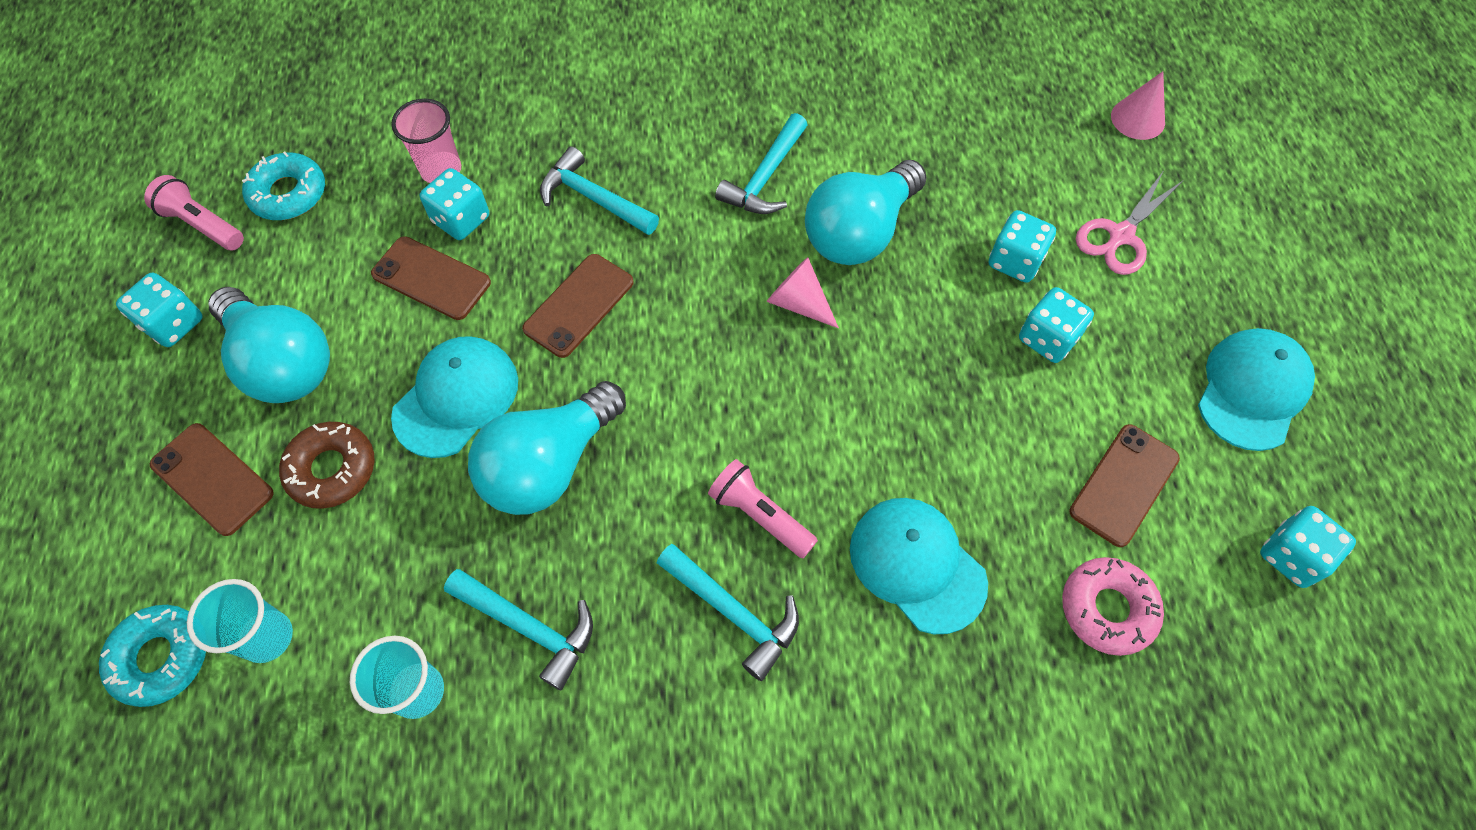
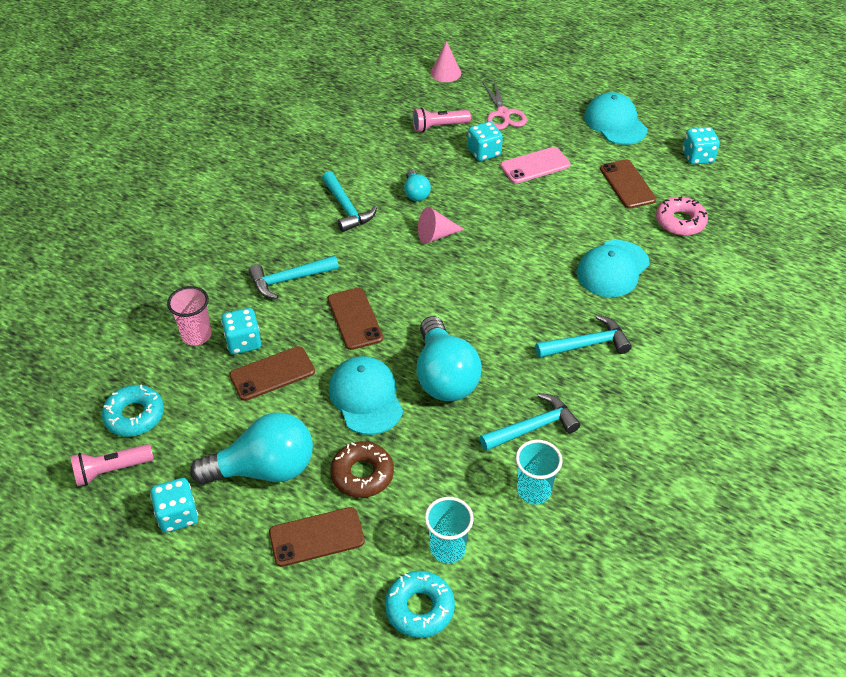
camera: 55 degrees left, 15 degrees down
(759, 515) = (542, 309): pink flashlight -> pink flashlight (439, 127)
(859, 232) = (416, 193): turquoise light bulb -> turquoise light bulb, size x0.49
(917, 565) = (612, 269): turquoise cap -> turquoise cap turned 45 degrees counterclockwise
(1048, 338) = (535, 165): turquoise dice -> pink phone

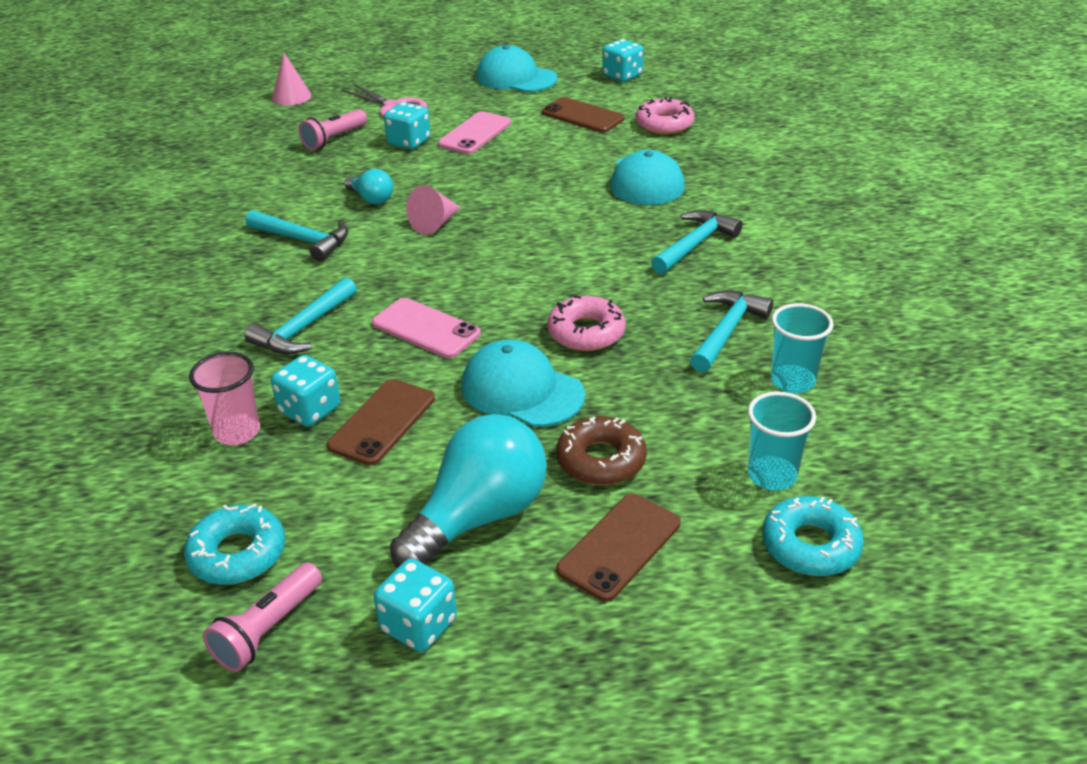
camera: 35 degrees left, 10 degrees down
(354, 319) = (426, 329): brown phone -> pink phone
(444, 376) = (586, 332): turquoise light bulb -> pink donut

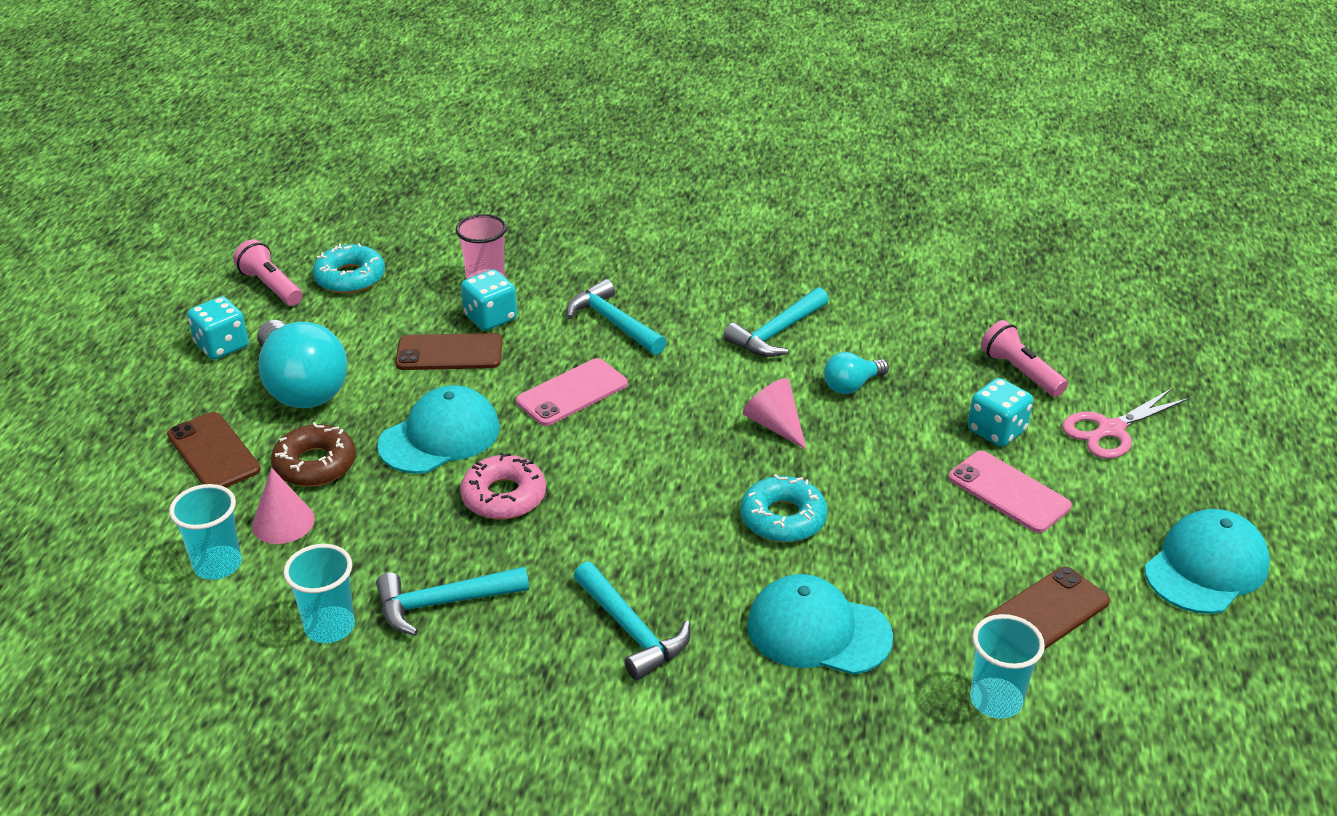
camera: 105 degrees right, 0 degrees up
(291, 97) = (1159, 348): pink cone -> pink cone (283, 522)
(382, 422) = (449, 353): brown phone -> brown phone turned 45 degrees counterclockwise
(622, 76) = (1203, 699): turquoise dice -> none
(664, 124) = (996, 700): pink donut -> turquoise cup
(726, 331) = (443, 603): turquoise hammer -> turquoise hammer turned 120 degrees clockwise
(810, 545) = (126, 561): turquoise donut -> turquoise donut (783, 518)

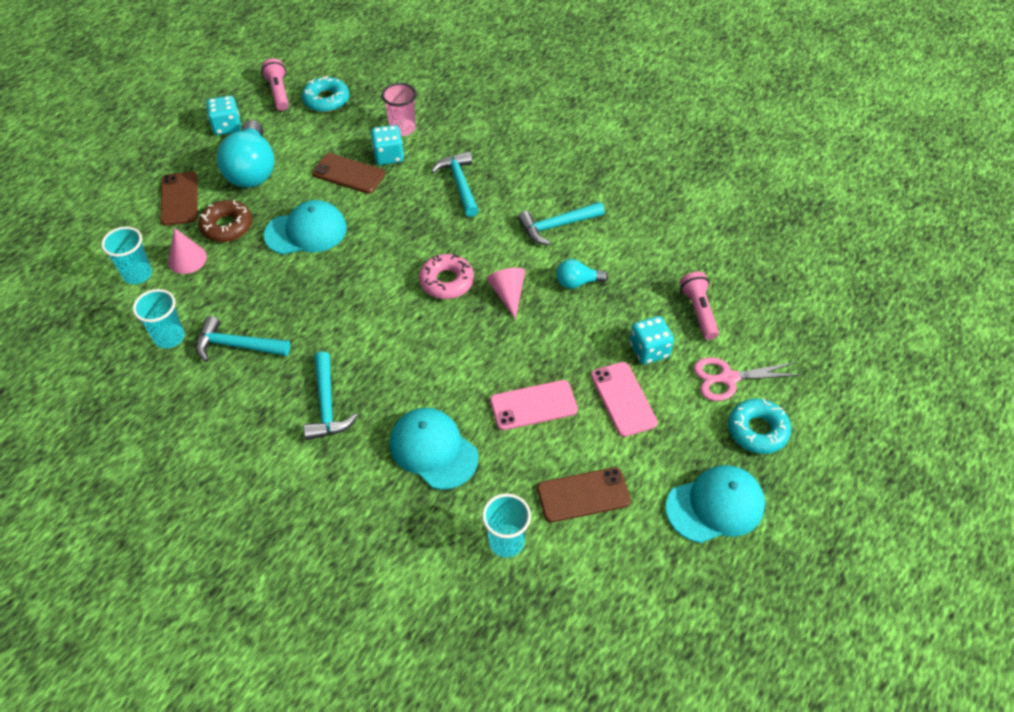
camera: 25 degrees right, 15 degrees up
(504, 496) = (315, 286): pink donut -> pink donut (446, 281)
(572, 393) = (401, 227): pink phone -> pink phone (533, 405)
(783, 518) = (466, 363): turquoise donut -> turquoise donut (757, 430)

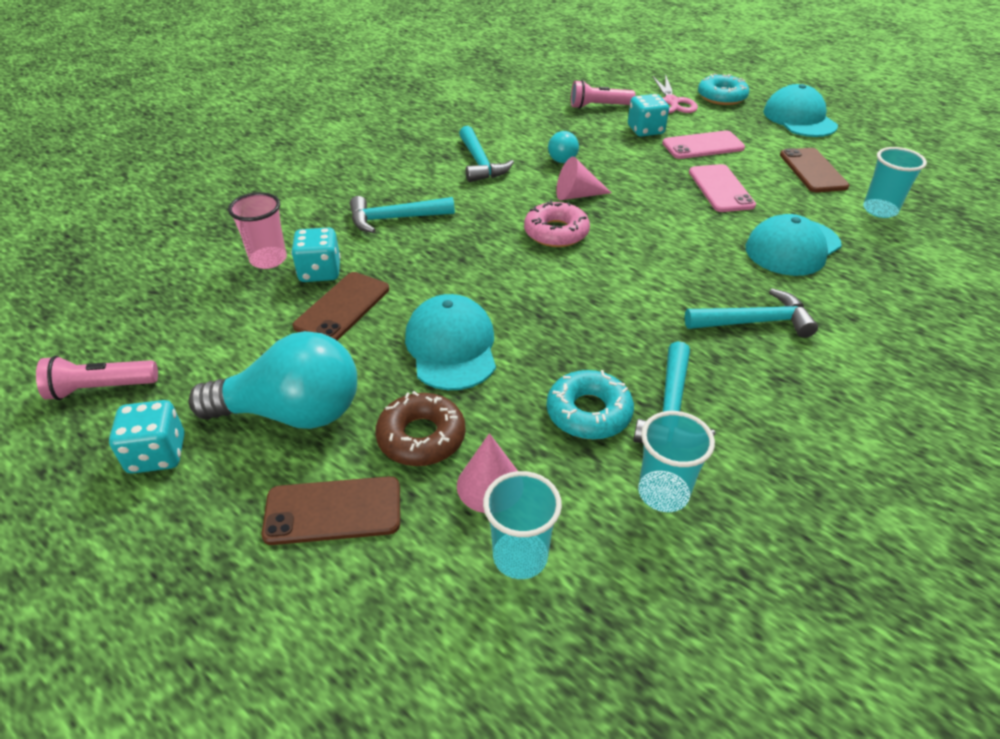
camera: 85 degrees left, 10 degrees down
(326, 100) = (159, 332): turquoise donut -> turquoise donut (588, 412)

